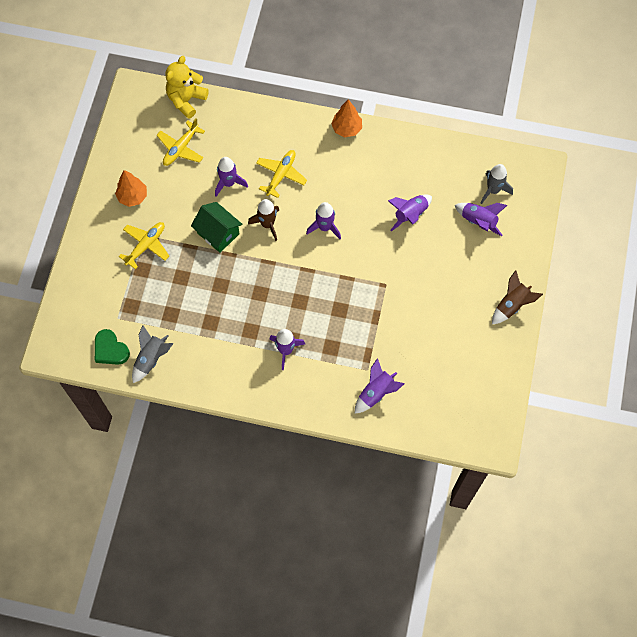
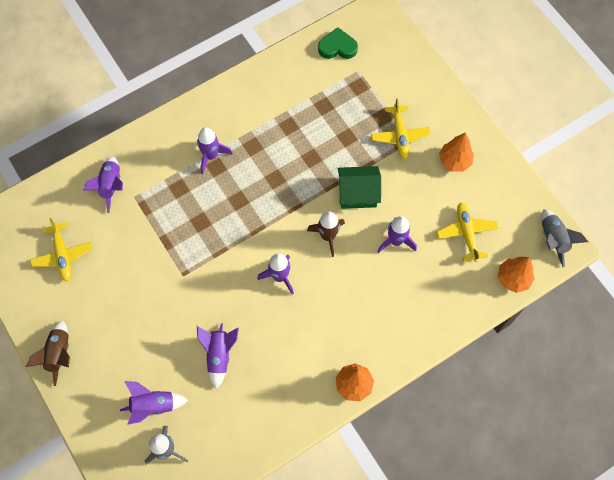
camera: 135 degrees right, 0 degrees up
(151, 359) = (302, 66): grey rocket -> grey rocket (553, 239)
(186, 100) = (513, 278): yellow teddy bear -> orange tree
(281, 175) = (363, 288): yellow plane -> yellow plane (63, 255)

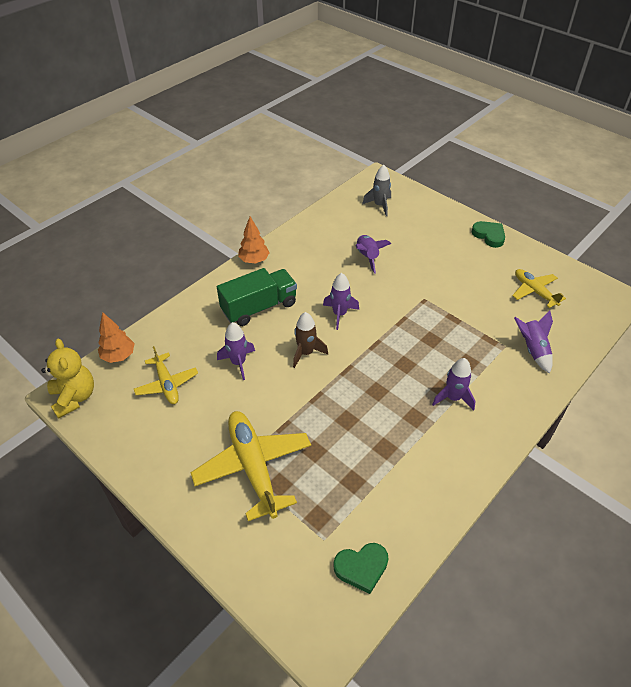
camera: 165 degrees right, 20 degrees down
(59, 354) = (489, 235): brown rocket -> green heart
(153, 405) = (401, 223): purple rocket -> none
(357, 194) = (286, 395): green house -> none
(362, 308) = (259, 307): none -> green truck
(400, 135) = (253, 467): yellow plane -> yellow plane, size x1.70
(454, 161) = (185, 452): orange tree -> none
(553, 239) = (74, 397): grey rocket -> yellow teddy bear

